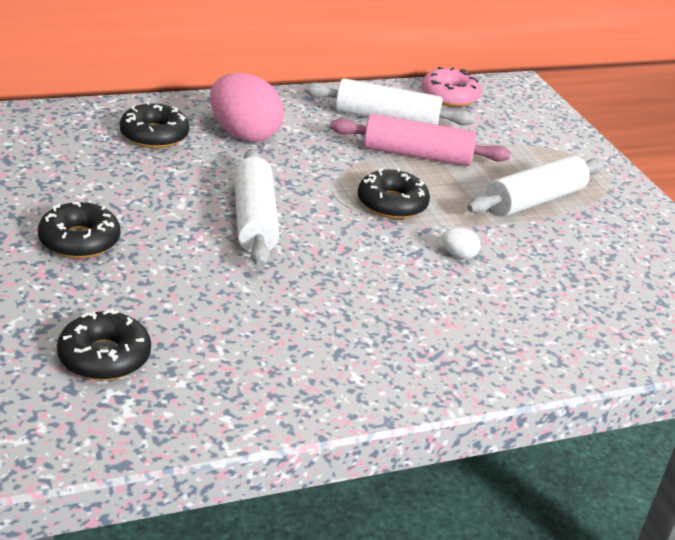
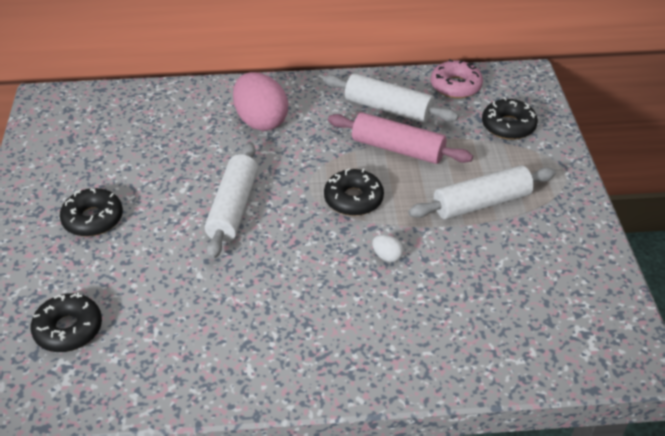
camera: 20 degrees right, 10 degrees up
(154, 135) = (189, 119): black donut -> black donut (508, 126)

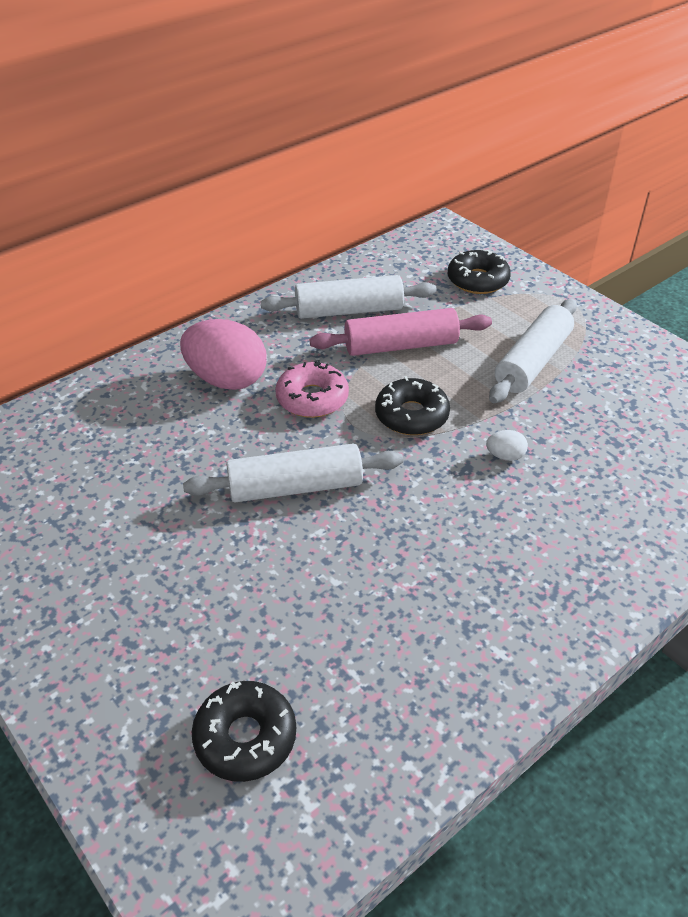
camera: 35 degrees left, 0 degrees up
(93, 219) = (136, 586): black donut -> none
(233, 208) = (295, 487): white rolling pin -> white rolling pin turned 75 degrees counterclockwise
(455, 86) = (390, 263): pink donut -> pink donut (312, 398)

